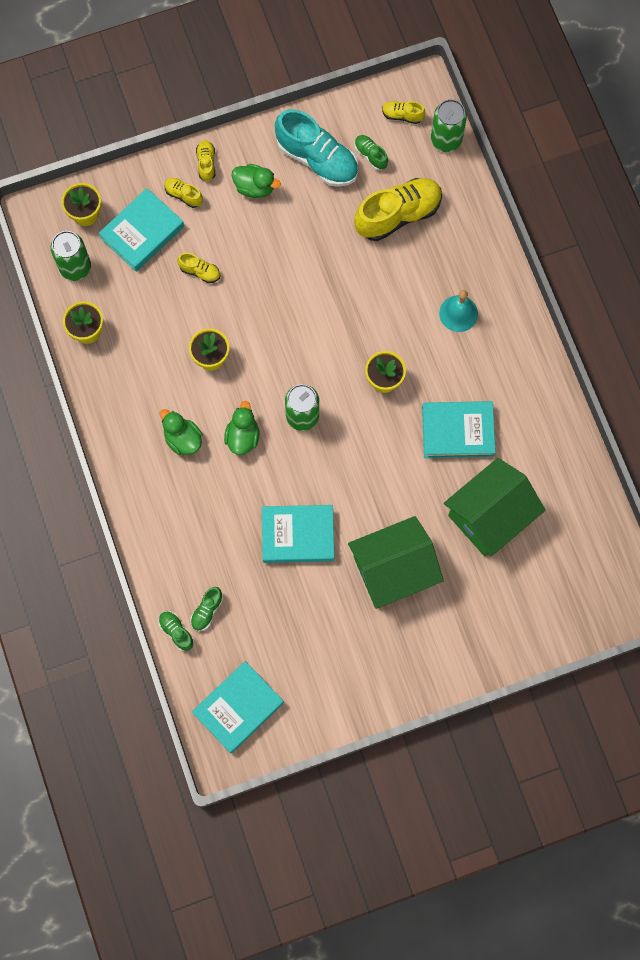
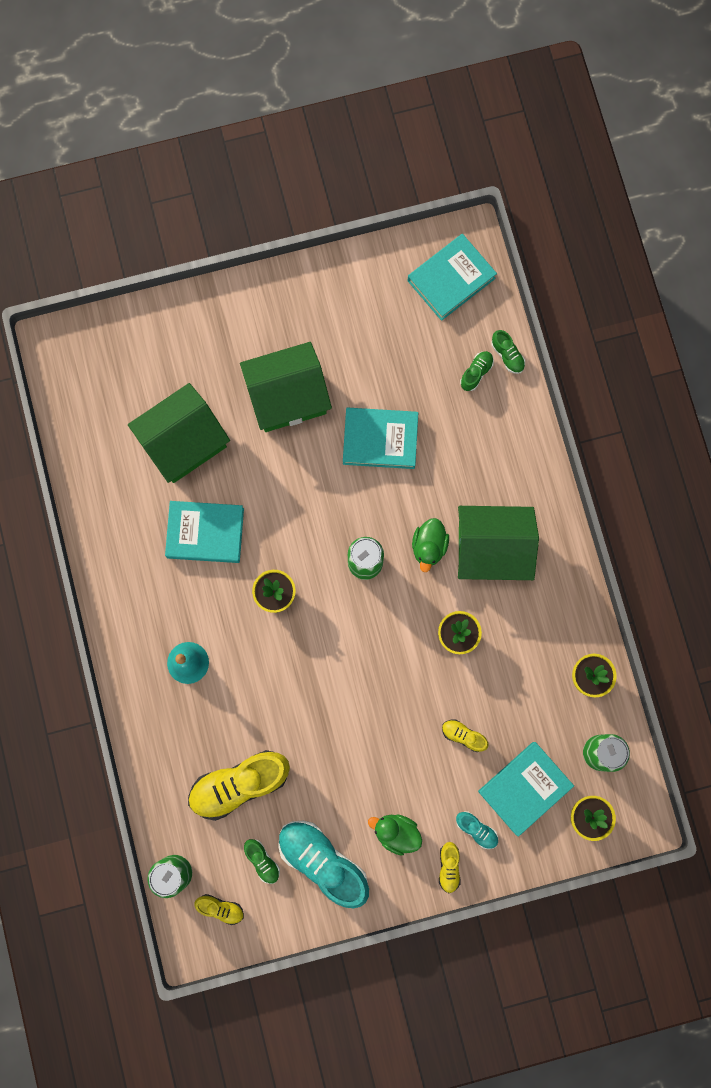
camera: 175 degrees left, 5 degrees up
(183, 195) = (476, 829): yellow shoe -> turquoise shoe
(183, 439) = (491, 549): green duck -> green house

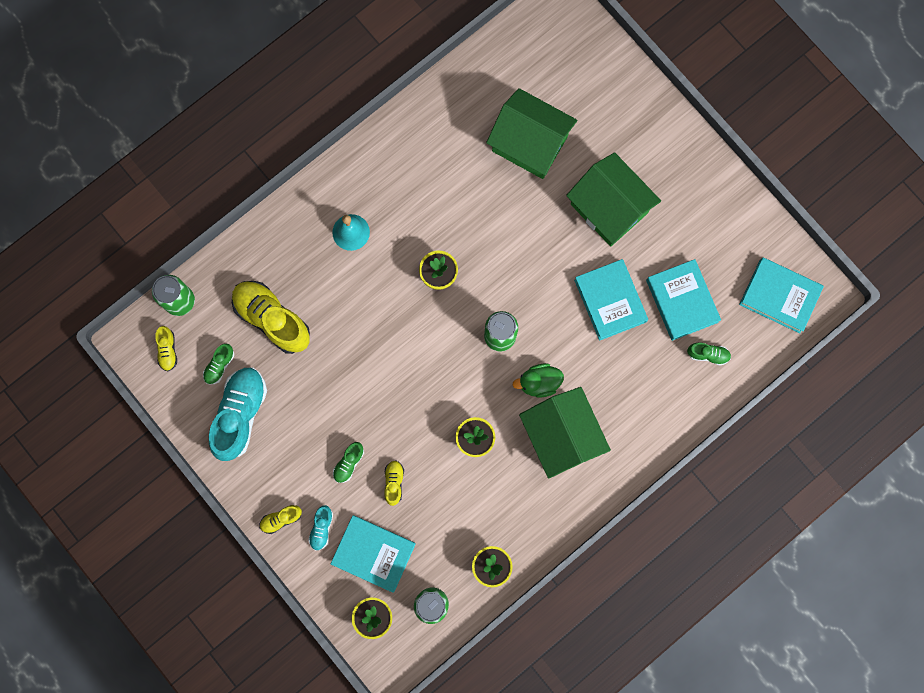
camera: 65 degrees right, 0 degrees up
(205, 533) = (463, 196): turquoise book -> turquoise book (682, 301)
(396, 832) = (290, 463): green duck -> none
(507, 355) = (736, 374): green shoe -> green shoe (349, 463)

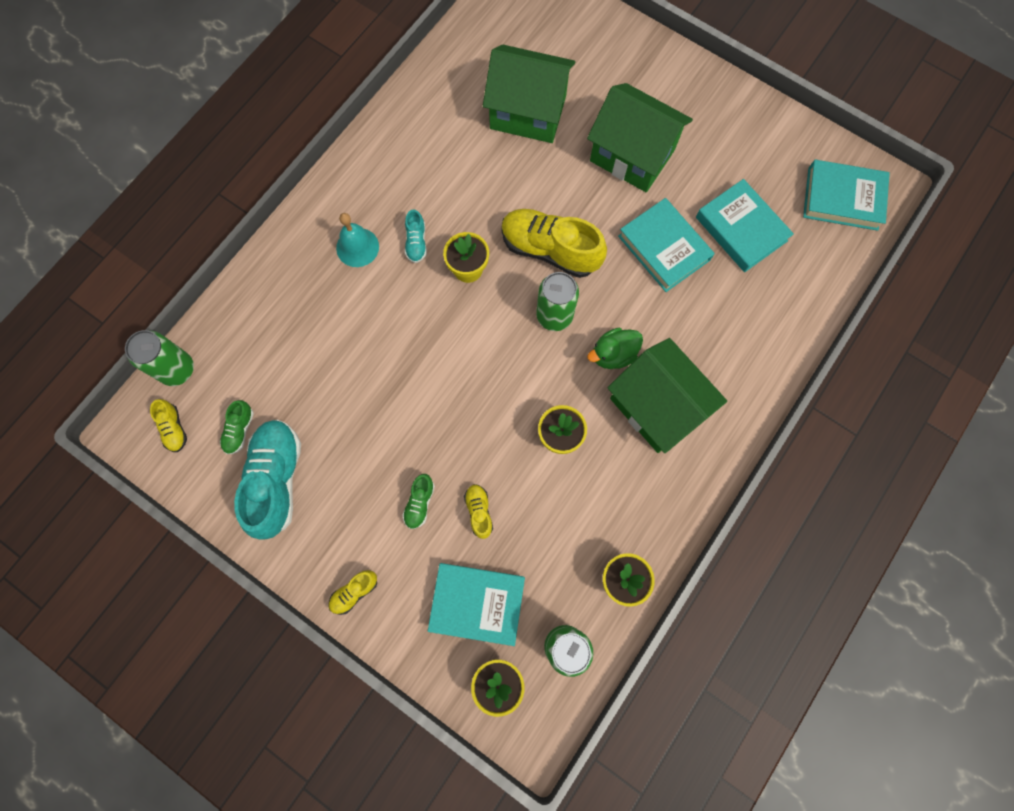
camera: 15 degrees left, 5 degrees down
(272, 319) = (290, 362): yellow shoe -> yellow shoe (550, 250)
(321, 528) = (406, 590): turquoise shoe -> turquoise shoe (416, 242)
(708, 354) = (788, 277): green shoe -> none

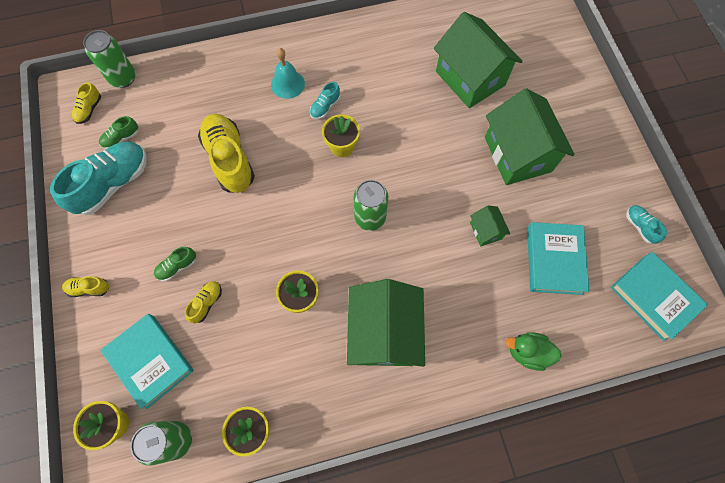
camera: 40 degrees right, 5 degrees down
(550, 250) = (405, 174): yellow shoe -> yellow shoe (229, 159)
(613, 354) = (386, 273): green duck -> green duck (527, 352)
(664, 248) = (485, 231): turquoise book -> green house
(784, 144) = (640, 226): none -> turquoise shoe

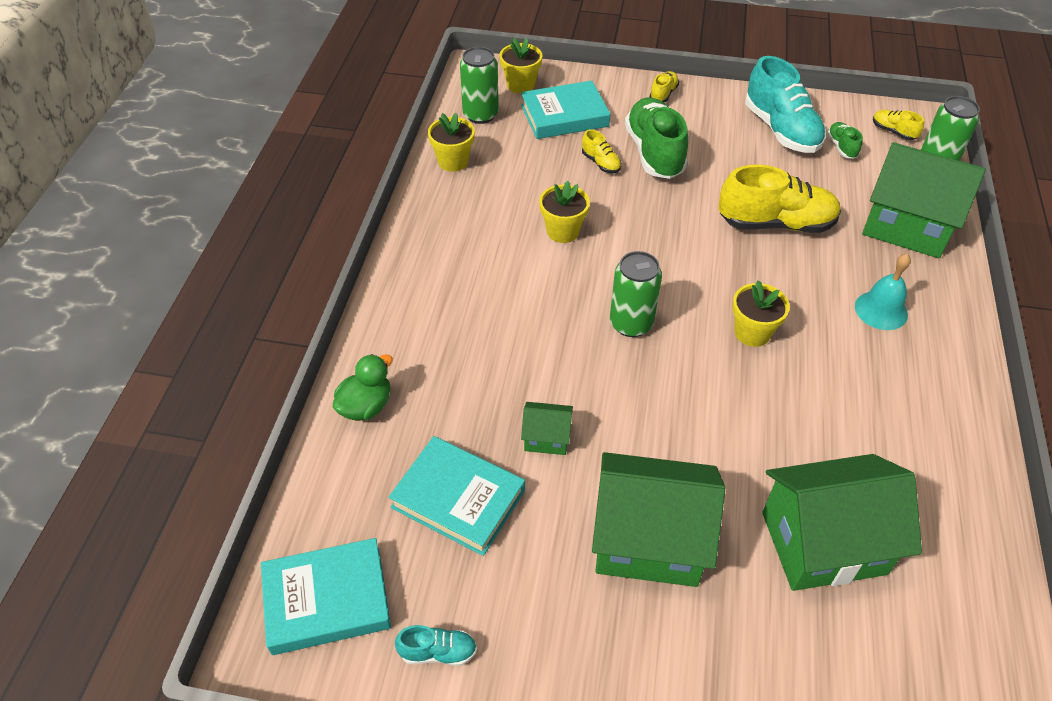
camera: 115 degrees right, 20 degrees down
(177, 267) = (654, 153): green shoe -> green shoe, size x2.17
(325, 107) = (826, 337): turquoise shoe -> none
(384, 332) = (480, 284): green house -> green house (907, 226)

